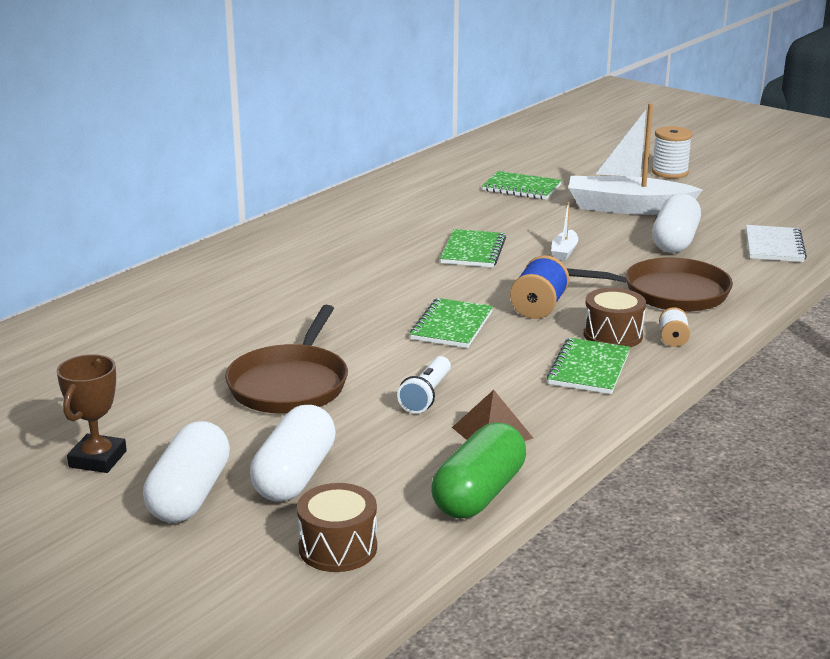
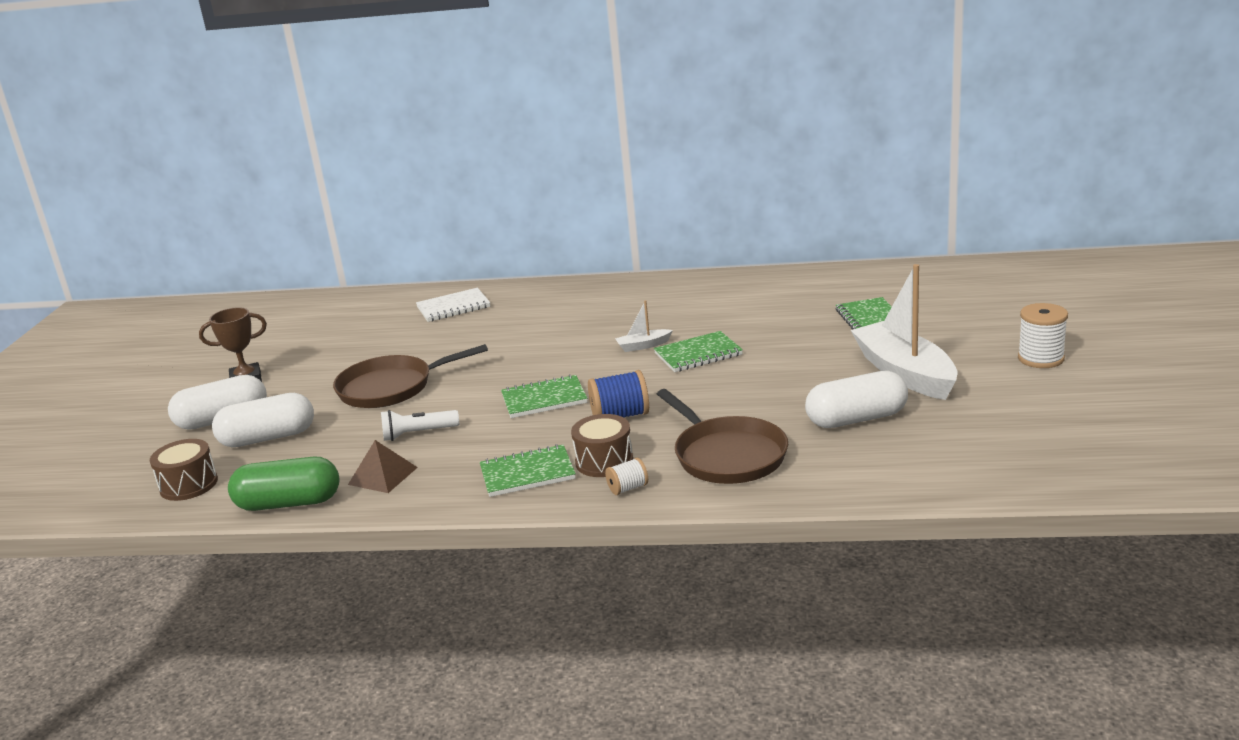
camera: 60 degrees right, 0 degrees up
(564, 252) = (752, 385): white boat -> white boat (643, 346)
(774, 246) = (926, 467): white notebook -> white notebook (453, 307)

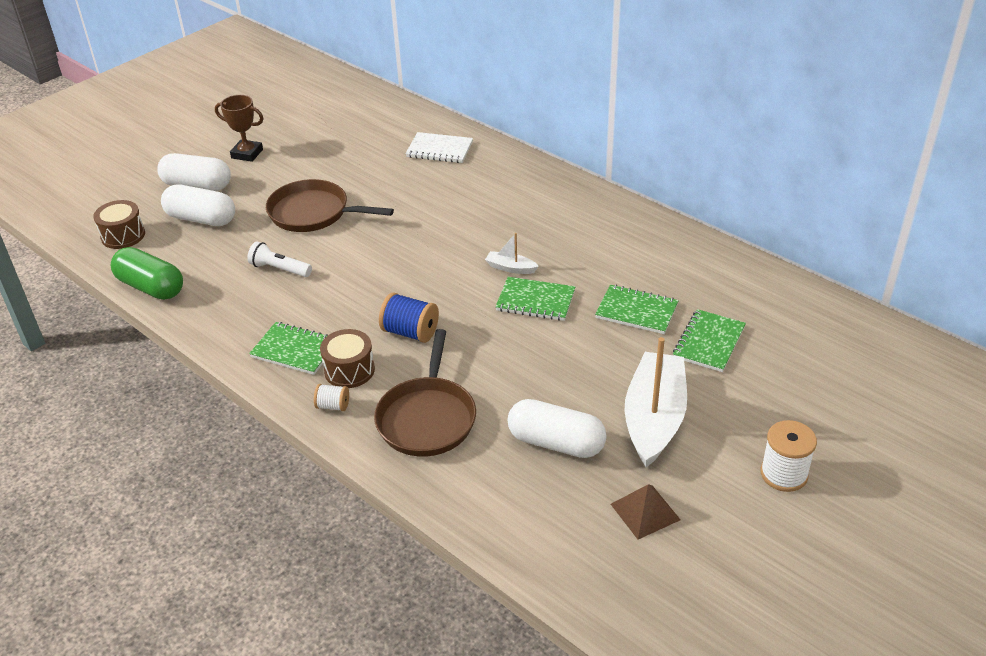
camera: 35 degrees right, 15 degrees up
(383, 475) = (220, 296): brown pyramid -> brown pyramid (645, 511)
(544, 399) = (385, 284): green notebook -> green notebook (636, 311)

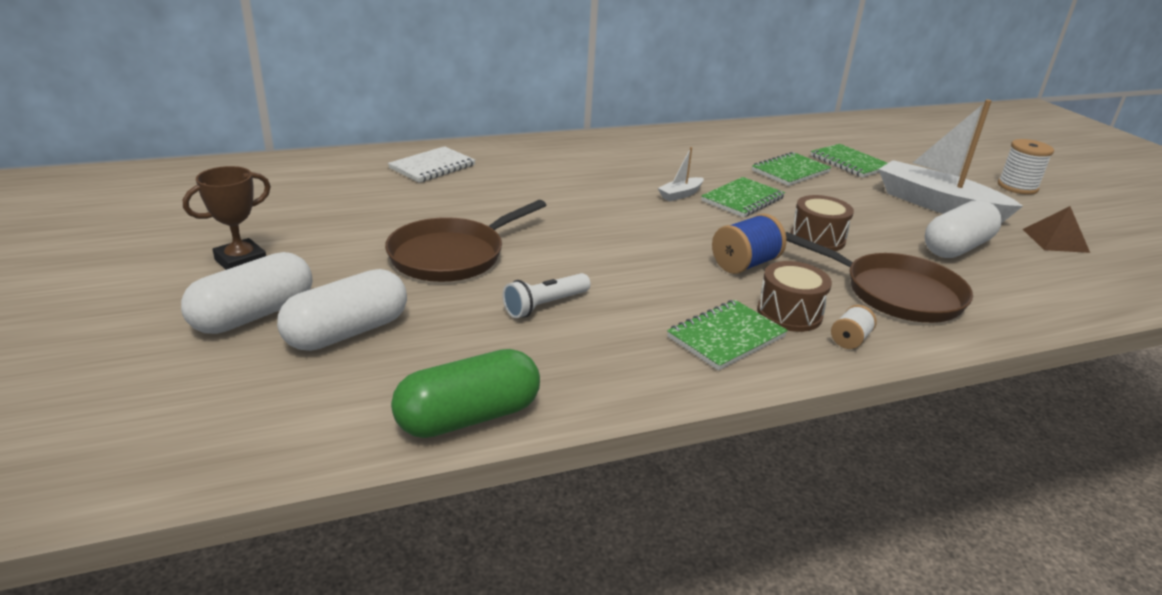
camera: 65 degrees left, 10 degrees down
(123, 235) = (285, 413): brown drum -> brown drum (817, 239)

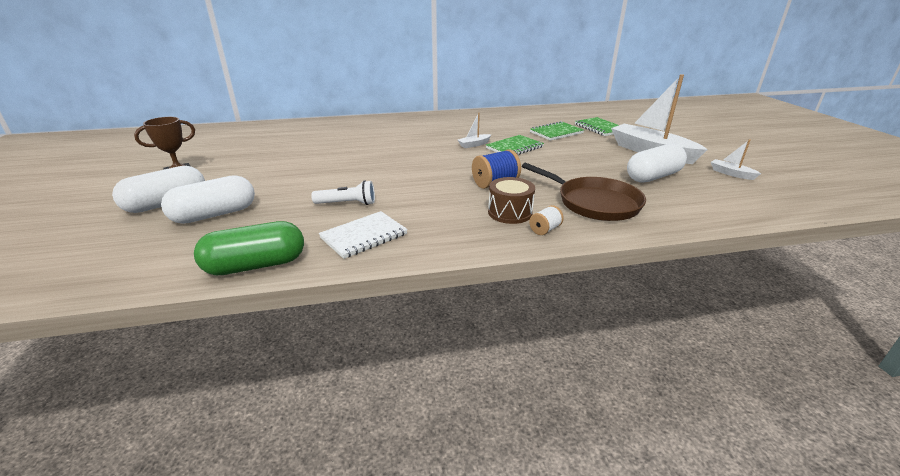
camera: 10 degrees right, 0 degrees up
(432, 167) = (326, 129): white notebook -> white notebook (364, 236)
(451, 256) = (306, 175): brown pan -> none
(545, 305) = (347, 203): white flashlight -> white flashlight turned 150 degrees counterclockwise
(726, 337) = (457, 225): green notebook -> none
(817, 239) = (554, 170): brown drum -> none
(1017, 187) = (716, 142): white spool -> none
(1055, 240) = (731, 174): brown pyramid -> white boat

